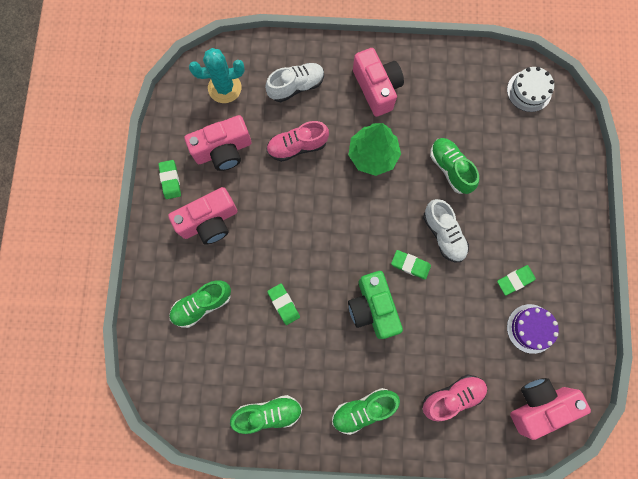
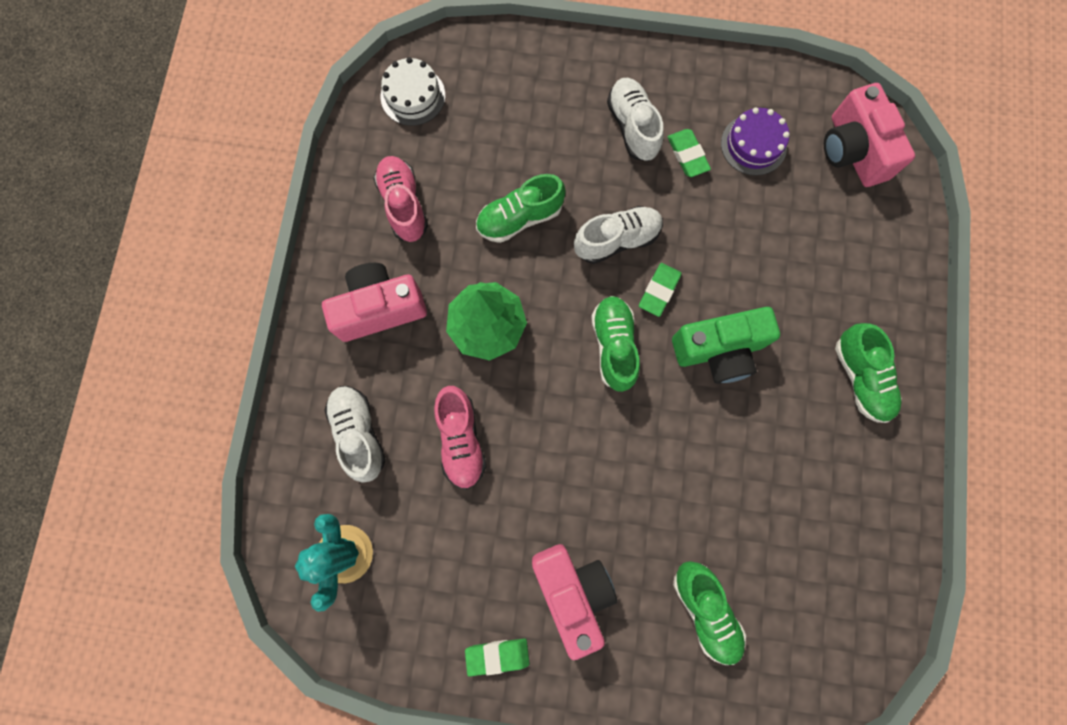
camera: 85 degrees left, 0 degrees up
(223, 150) = (455, 561): pink camera -> none
(268, 413) = (867, 515): green shoe -> green shoe (614, 346)
(283, 304) = (709, 480): green eraser -> none
(452, 396) = (842, 257): pink shoe -> pink shoe (403, 205)
(530, 240) = (632, 127): none -> white shoe

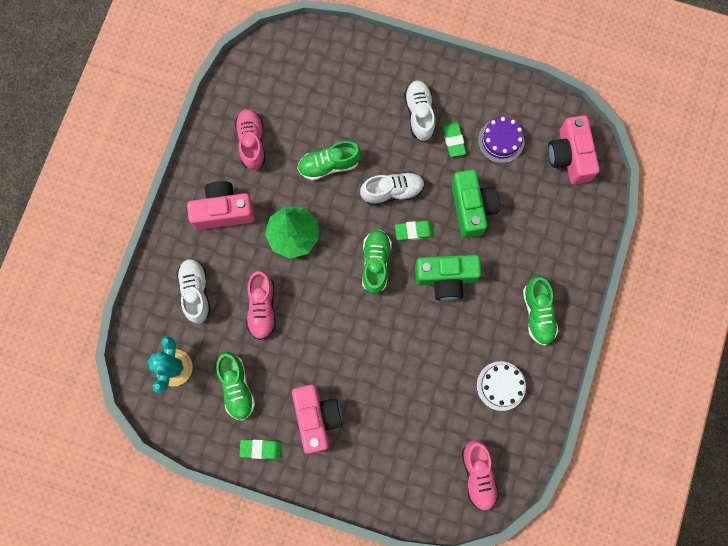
camera: 10 degrees right, 0 degrees up
(413, 96) = (271, 66): white cake -> white cake (501, 386)
(659, 291) = (414, 231): green eraser -> green eraser turned 45 degrees clockwise
(705, 610) = (400, 444): green shoe -> green shoe (237, 387)
(733, 244) = (471, 208): none -> green camera
(829, 635) = (478, 475): none -> pink shoe

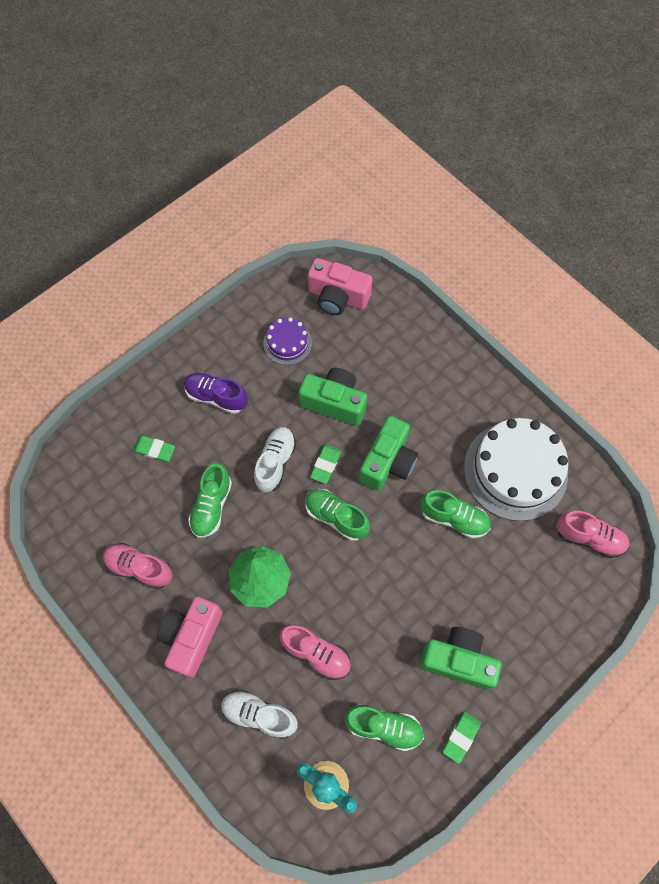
camera: 60 degrees left, 10 degrees down
(317, 418) = (458, 660): pink camera -> green camera
(419, 114) = (216, 397): white shoe -> purple shoe
(453, 140) = (261, 382): green eraser -> green eraser (154, 449)
(501, 386) = (515, 470): white cake -> white cake, size x2.00
(537, 313) = (465, 402): green shoe -> green shoe (454, 518)

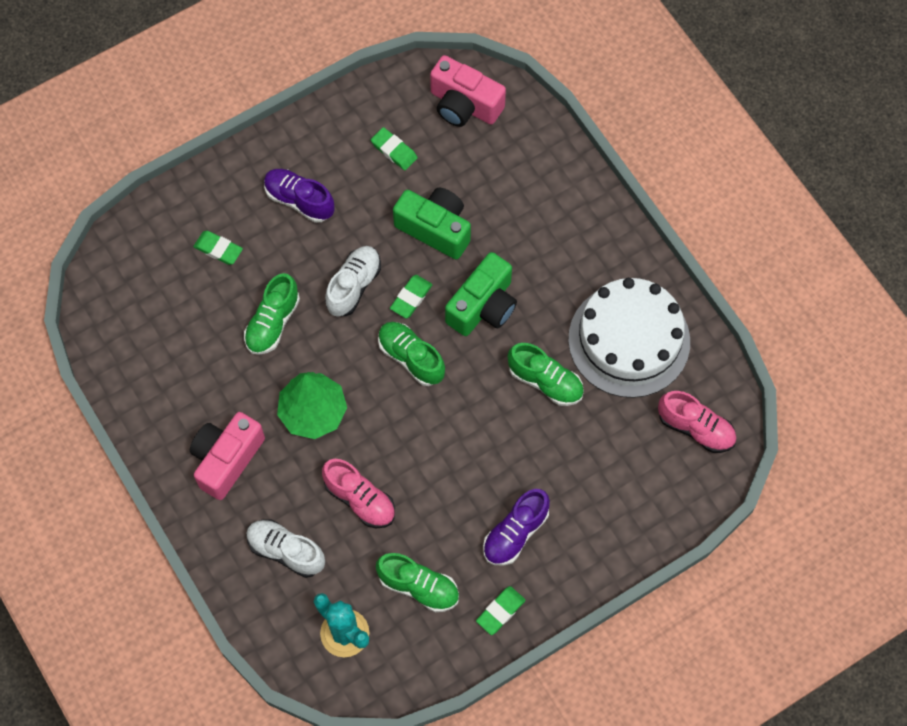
camera: 10 degrees right, 0 degrees up
(139, 568) = (181, 377): pink shoe -> none
(287, 343) = (394, 151): purple cake -> green eraser
(458, 660) = (515, 533): green camera -> purple shoe

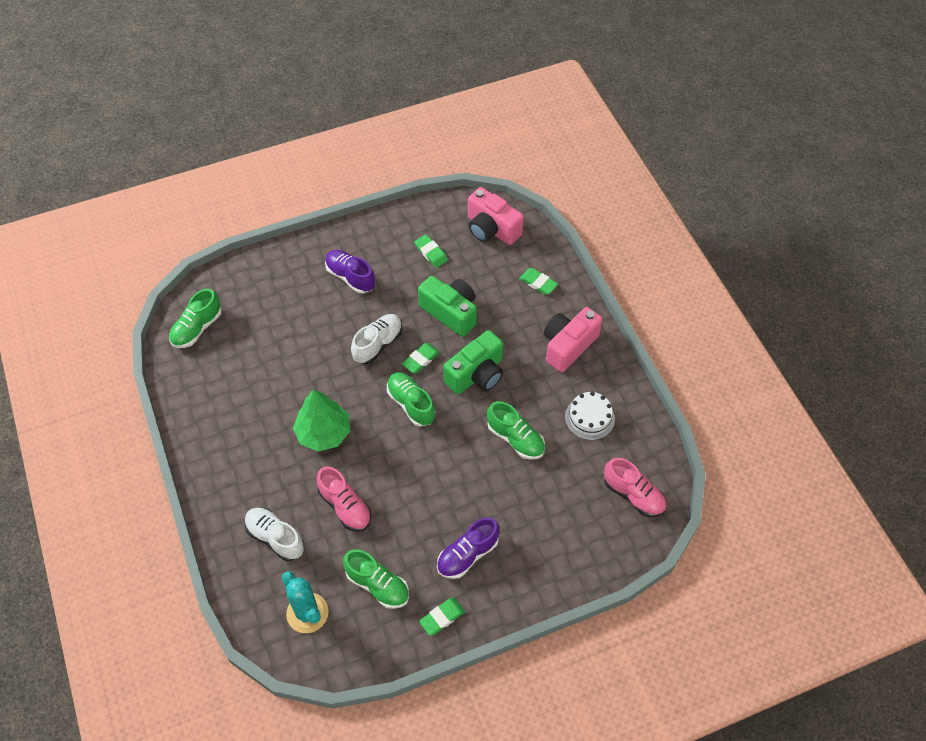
camera: 10 degrees right, 10 degrees down
(218, 249) = (280, 302): green eraser -> green eraser (538, 283)
(227, 459) = (246, 458): pink camera -> pink camera (568, 346)
(273, 323) = (308, 361): green shoe -> green shoe (197, 328)
(629, 340) = (589, 418): white cake -> white cake, size x0.50

